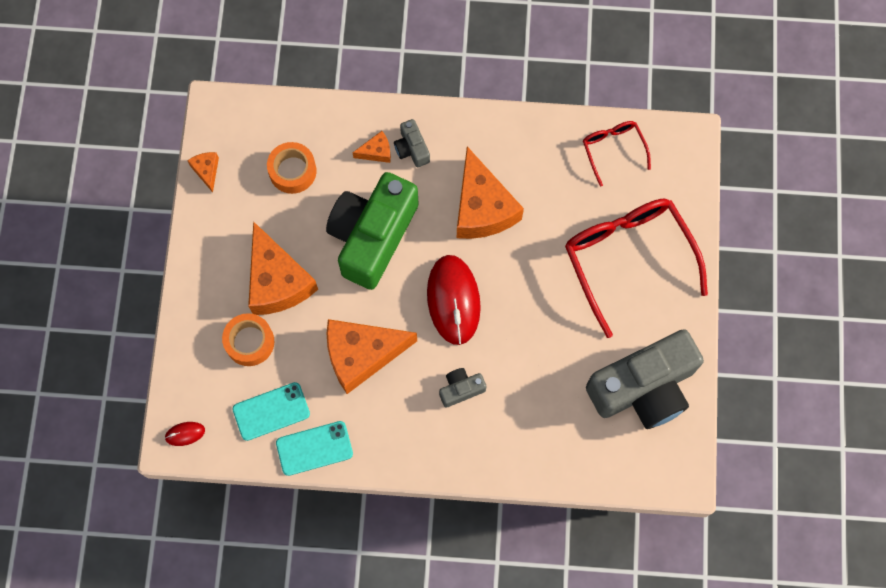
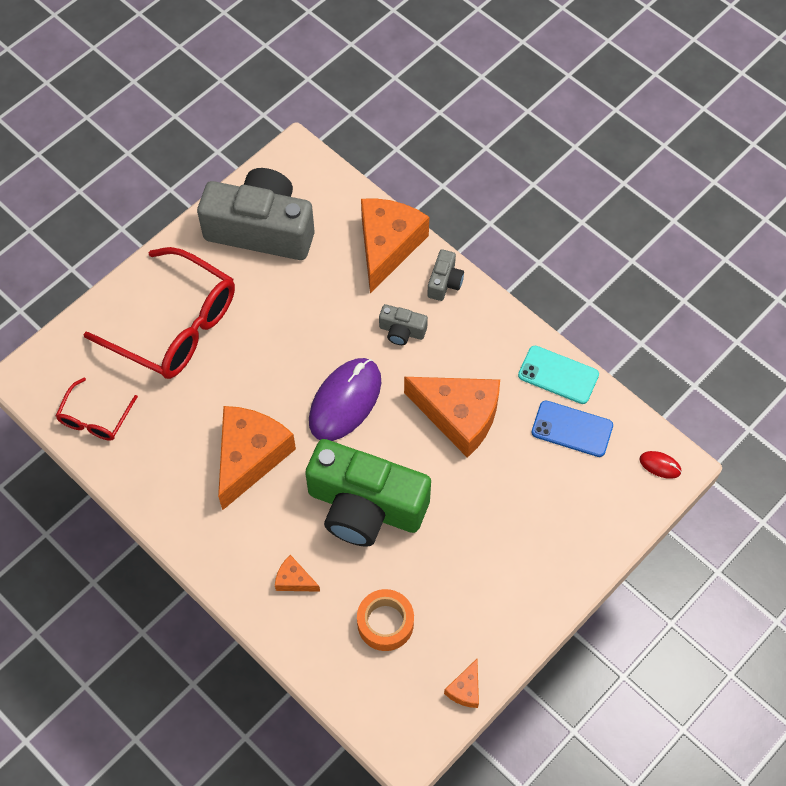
camera: 140 degrees left, 10 degrees down
(249, 342) = (547, 499): orange tape -> none
(271, 411) = (572, 429): turquoise phone -> blue phone
(277, 281) = (481, 532): orange cheese -> orange cheese (387, 246)
(372, 236) = (365, 506): green camera -> green camera turned 45 degrees clockwise
(412, 149) = (261, 557): grey camera -> grey camera (444, 282)
(453, 300) = (345, 401): red mouse -> purple mouse
(628, 258) = (175, 326): red glasses -> red glasses turned 75 degrees counterclockwise

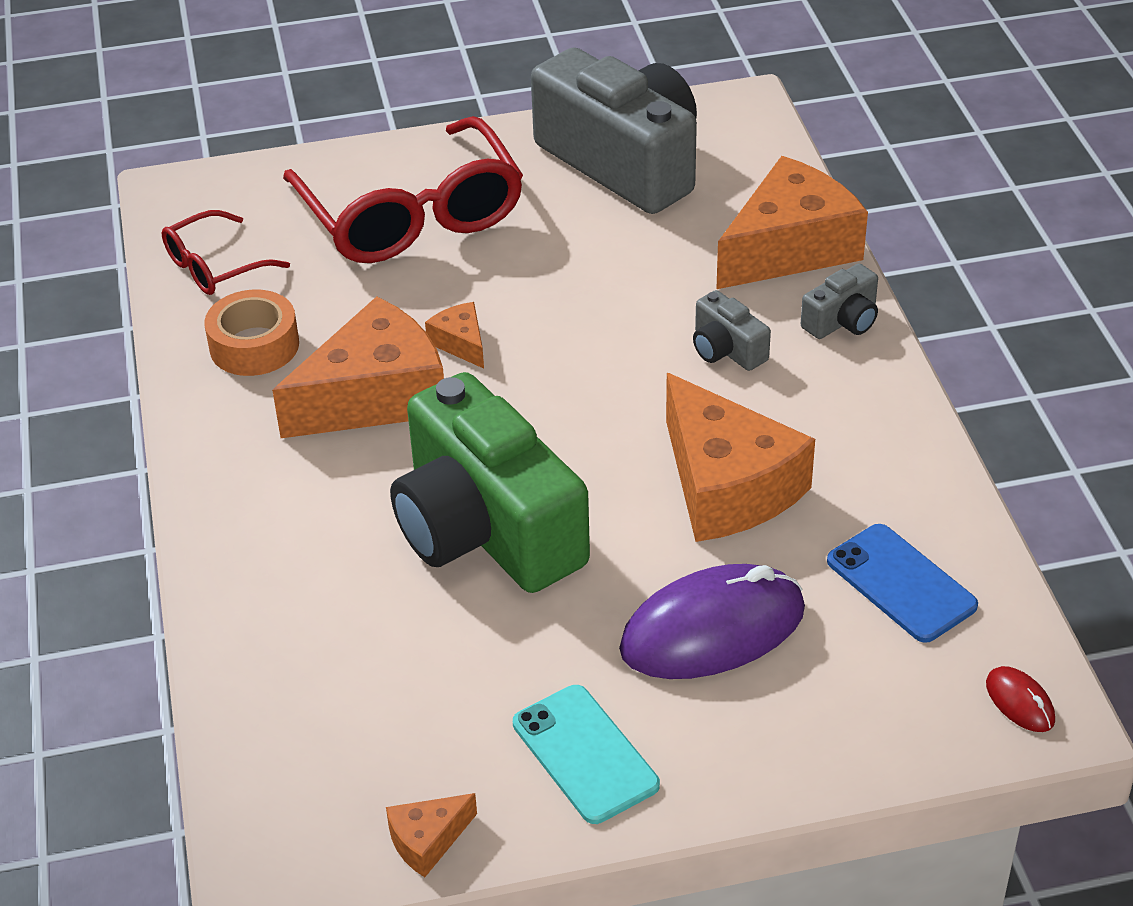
camera: 35 degrees right, 20 degrees down
(294, 580) = (301, 566): orange cheese -> orange cheese (461, 343)
(345, 401) = (569, 393): purple mouse -> purple mouse (712, 630)
(385, 623) = (383, 687): orange tape -> orange tape (254, 346)
(558, 375) = (934, 505): turquoise phone -> turquoise phone (585, 754)

